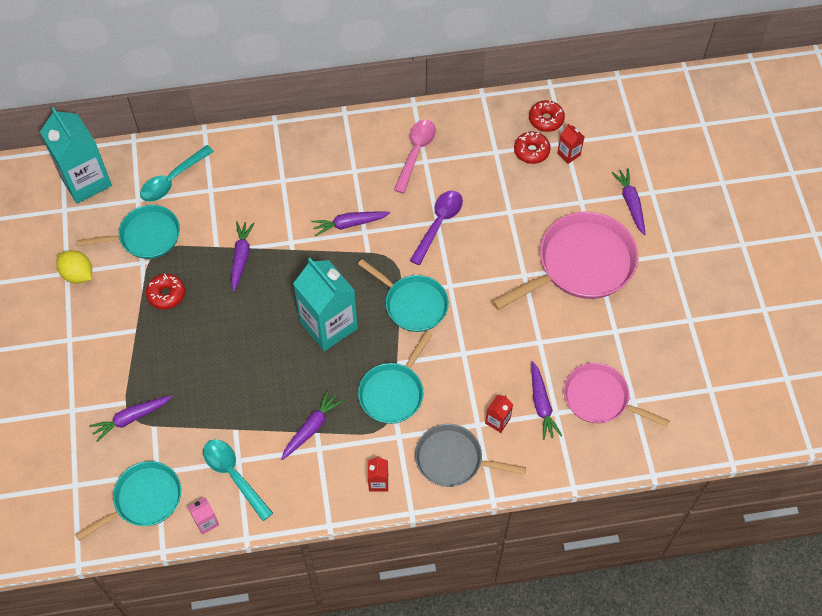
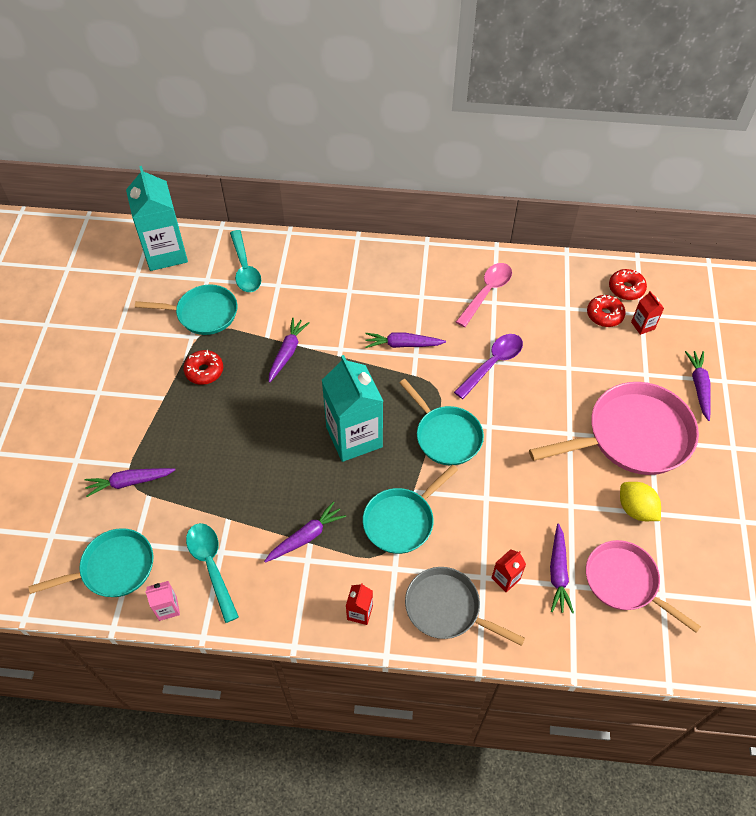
camera: 15 degrees right, 5 degrees down
(78, 274) = (128, 334): yellow lemon -> yellow lemon (636, 509)
(172, 180) = (245, 269): turquoise spoon -> turquoise spoon turned 75 degrees counterclockwise

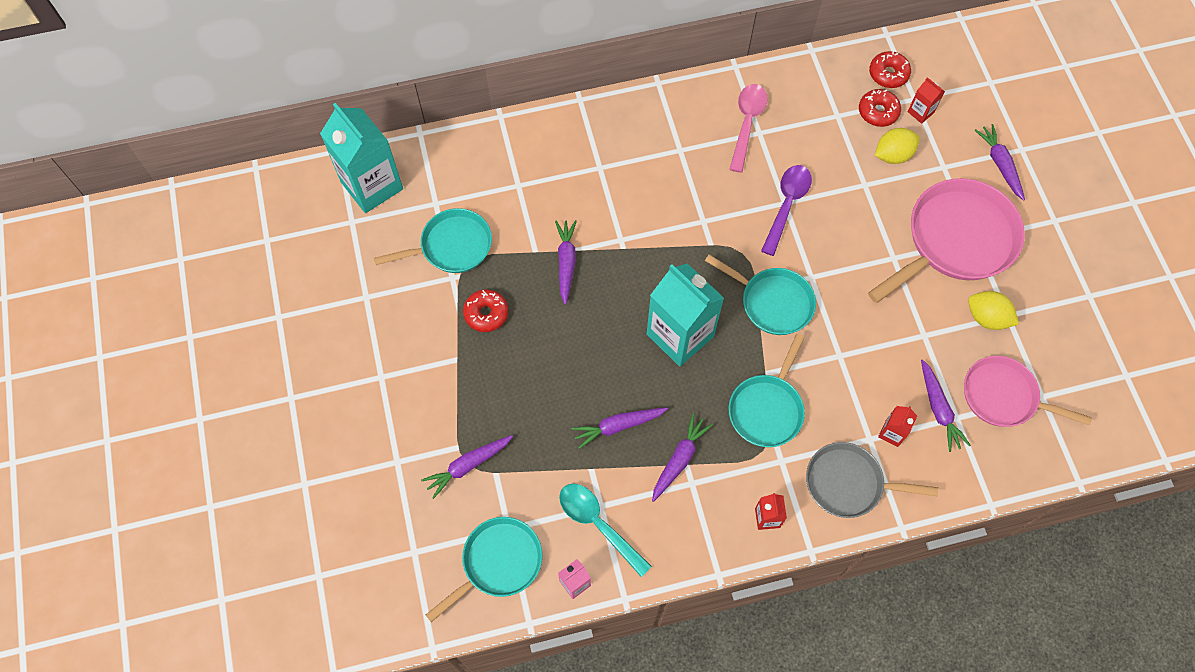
camera: 20 degrees left, 10 degrees up
(245, 269) = (472, 177): turquoise spoon -> none
(402, 344) = (684, 213): purple carrot -> purple carrot (618, 426)
(603, 352) = (893, 155): none -> yellow lemon

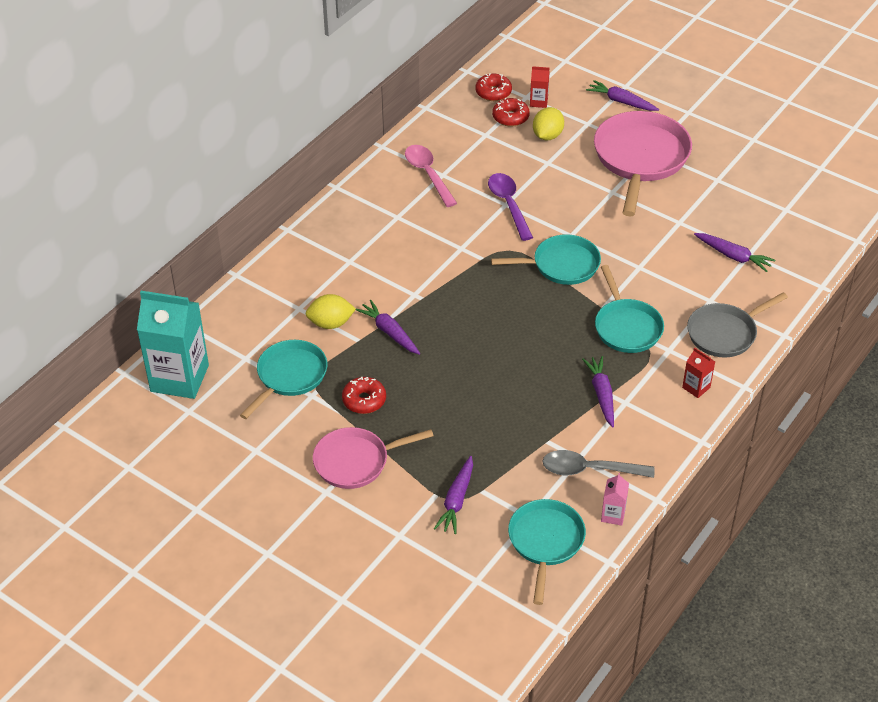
camera: 40 degrees left, 20 degrees down
(598, 524) = (589, 470): turquoise spoon -> grey spoon
(618, 426) = (538, 404): purple carrot -> none
(680, 335) = (520, 323): turquoise carton -> none
(892, 433) = (720, 288): red carton -> none
(987, 318) = (706, 189): yellow lemon -> yellow lemon (331, 323)
(1004, 397) = (764, 224): pink pan -> pink pan (356, 461)

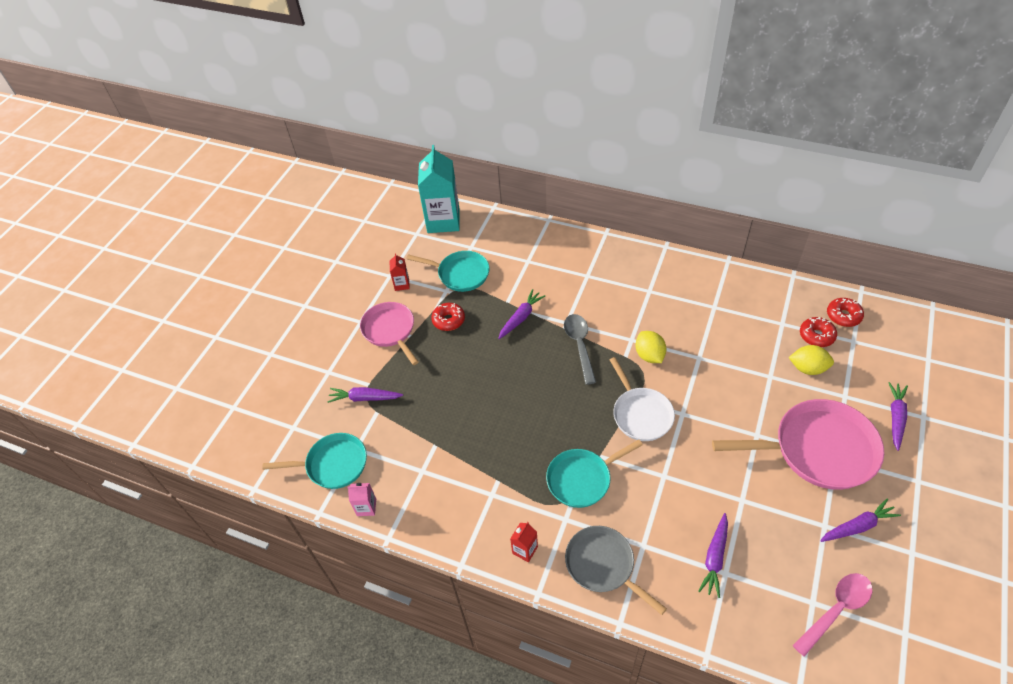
camera: 80 degrees right, 5 degrees up
(331, 323) = (518, 282): yellow lemon -> yellow lemon (649, 355)
(428, 174) = (709, 297): pink spoon -> pink spoon (836, 609)
(508, 205) = (699, 360): purple spoon -> none
(538, 102) = (852, 352): red carton -> red carton (402, 284)
(561, 265) = (640, 414): turquoise pan -> white pan
(589, 470) = (411, 481): grey spoon -> grey spoon (579, 345)
(601, 394) = (496, 474): purple carrot -> purple carrot (858, 526)

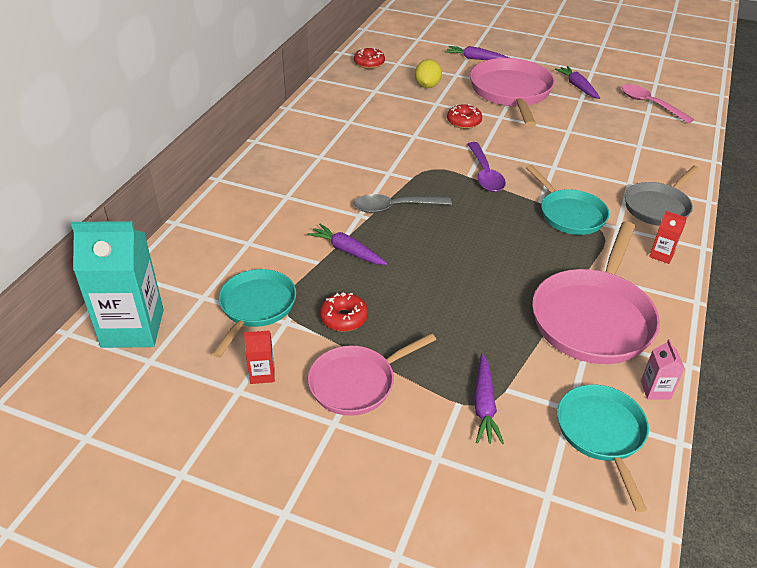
camera: 95 degrees left, 10 degrees down
(444, 477) = (593, 317): none -> pink pan
(640, 414) = (485, 174): white pan -> purple spoon
(649, 355) = (410, 163): yellow lemon -> none
(715, 558) = (628, 149): purple carrot -> none
(816, 336) = (390, 77): red donut -> red donut (464, 122)

